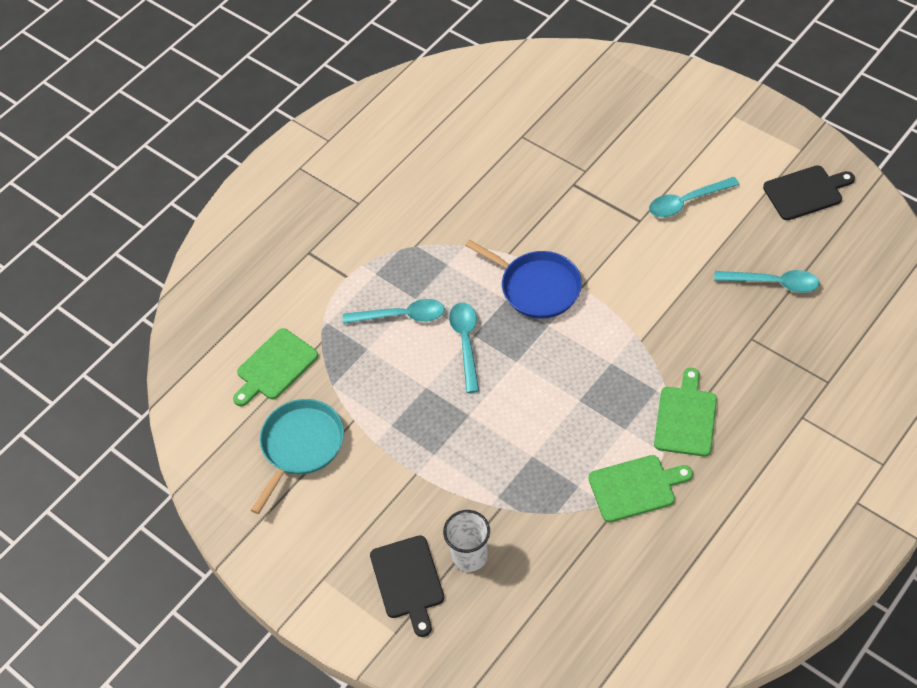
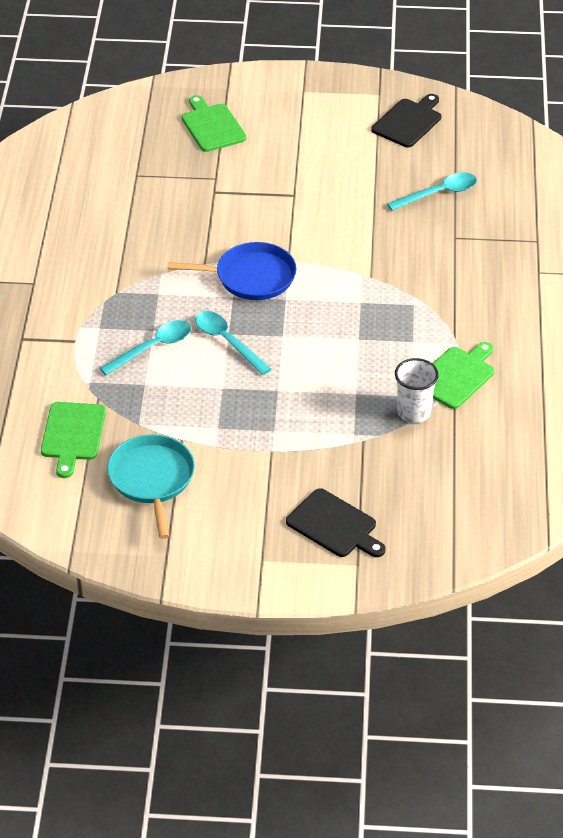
camera: 40 degrees left, 10 degrees down
(469, 556) = (368, 484): white cup -> white cup (414, 412)
(685, 418) = (452, 312): green cutting board -> green cutting board (212, 126)
(686, 202) = (320, 166): turquoise spoon -> none

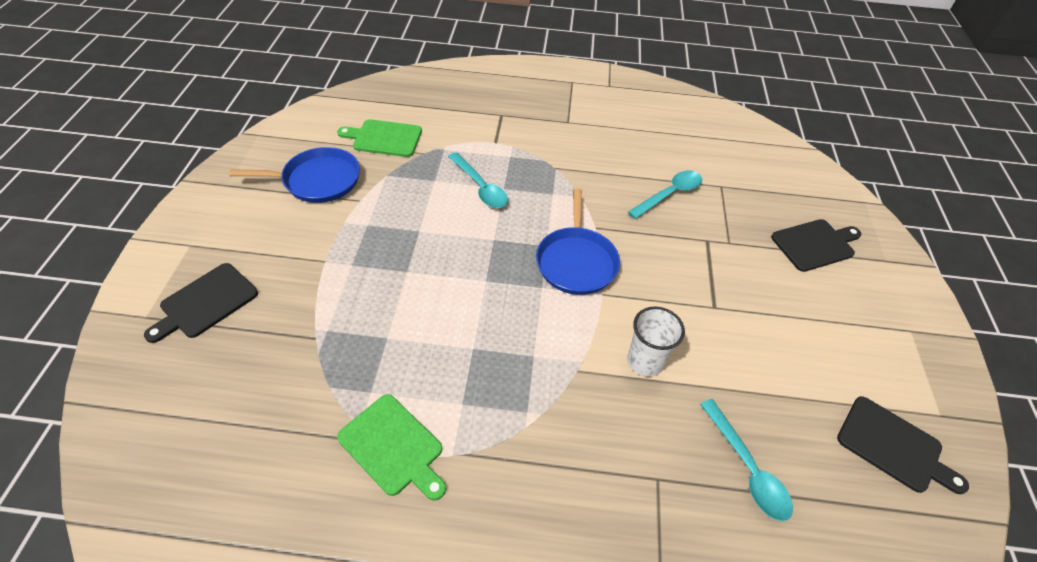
camera: 90 degrees right, 5 degrees up
(152, 479) = (317, 180): turquoise pan -> blue pan
(212, 126) = (815, 244): green cutting board -> black cutting board
(227, 342) = (482, 238): turquoise spoon -> turquoise spoon (669, 194)
(414, 412) = (343, 392): white cup -> white cup (645, 361)

